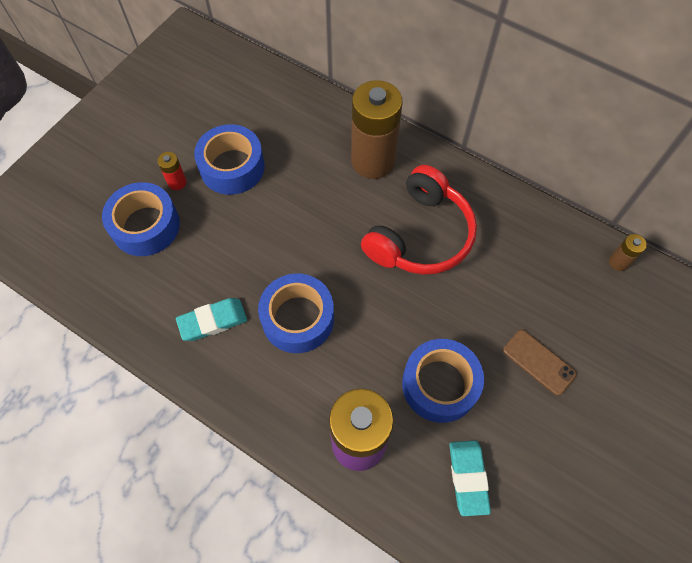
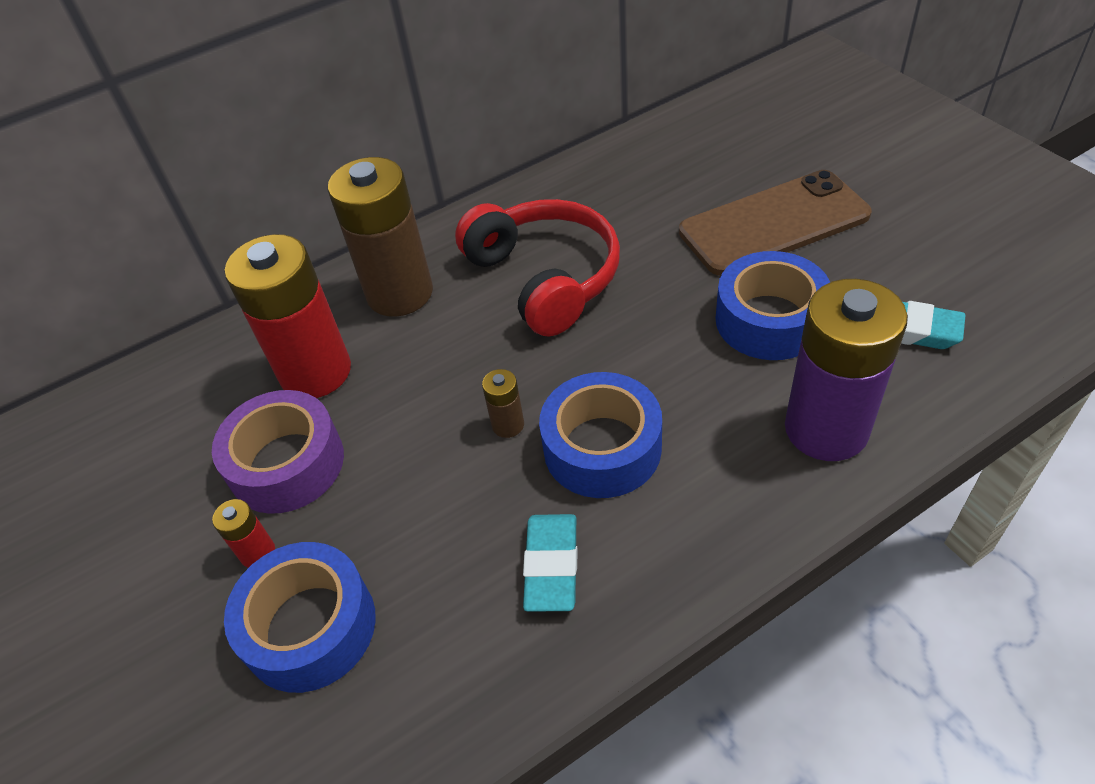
camera: 60 degrees left, 15 degrees down
(232, 167) = (287, 464): blue tape -> purple tape
(296, 148) = (316, 372): none -> red battery
(539, 362) = (773, 223): brown phone -> brown phone, size x1.97
(618, 262) = (676, 127): brown battery -> brown battery (508, 425)

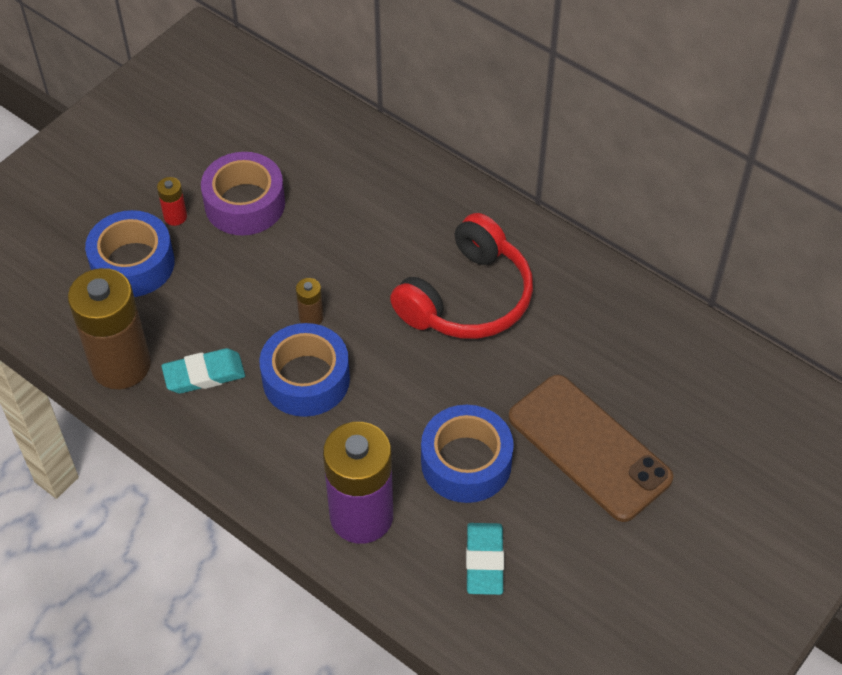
camera: 65 degrees right, 5 degrees up
(316, 372) = (327, 187): red battery -> none
(400, 293) = (420, 208): brown battery -> brown battery (121, 365)

